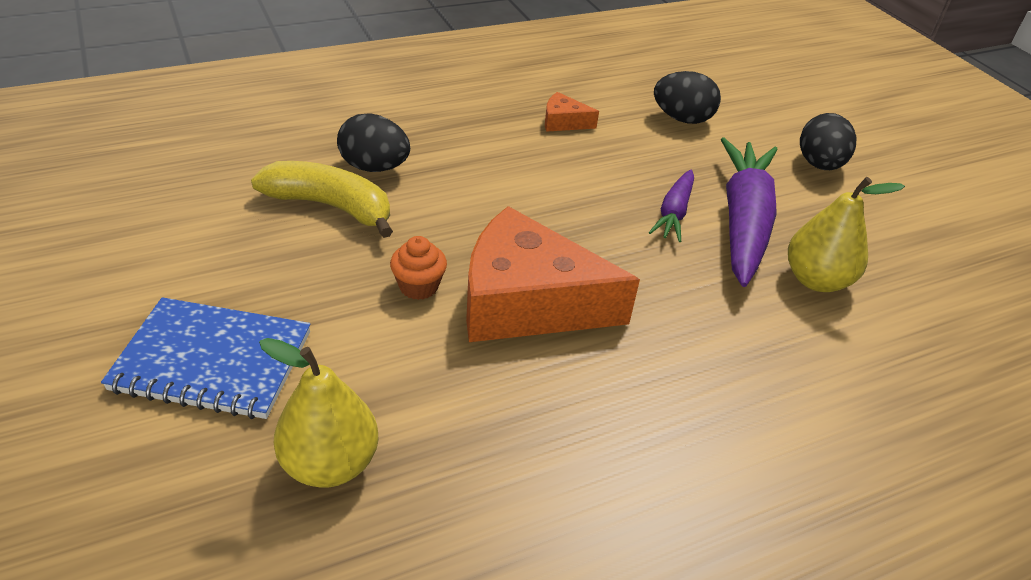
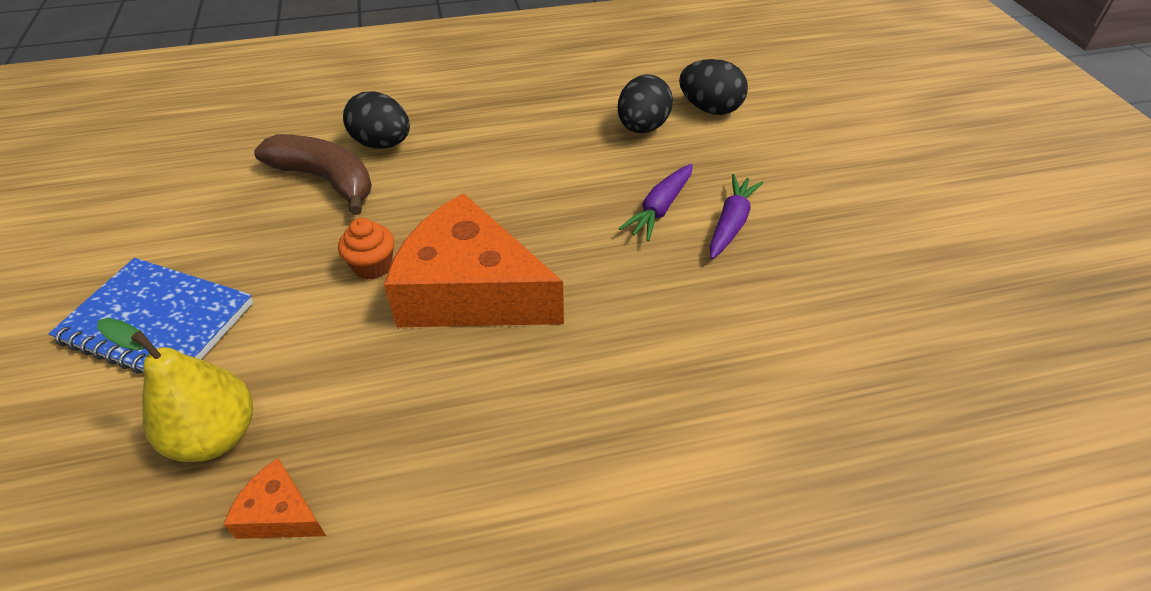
camera: 15 degrees right, 5 degrees up
(330, 206) = (326, 180): yellow banana -> brown banana
(563, 122) = (584, 107): orange cheese -> orange cheese (280, 513)
(743, 222) = (731, 224): purple carrot -> purple carrot, size x0.52
(816, 280) = (787, 294): yellow pear -> none
(819, 165) = (842, 166): black egg -> black egg (642, 128)

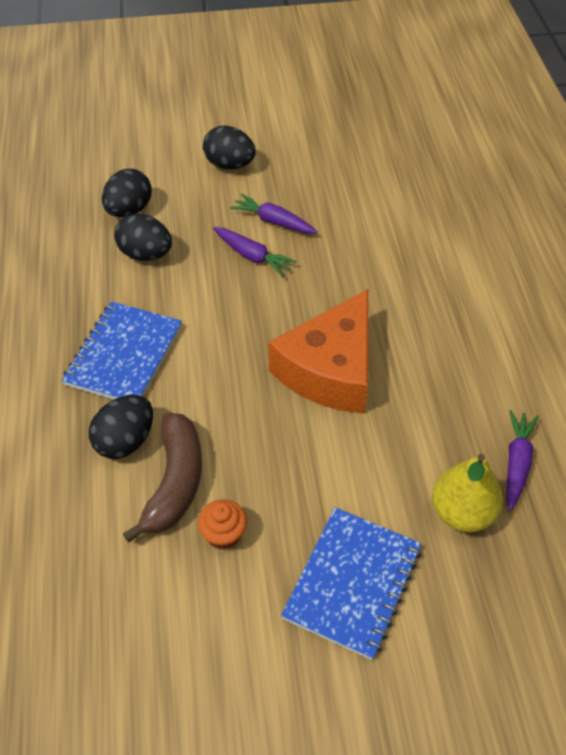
camera: 85 degrees left, 5 degrees up
(280, 513) = (516, 463): orange cheese -> purple carrot
(326, 180) = (175, 482): brown banana -> brown banana turned 150 degrees clockwise
(373, 266) = (297, 434): orange cupcake -> orange cupcake (223, 534)
(492, 130) = (124, 355): none -> blue notebook
(827, 176) = (230, 165): none -> black egg

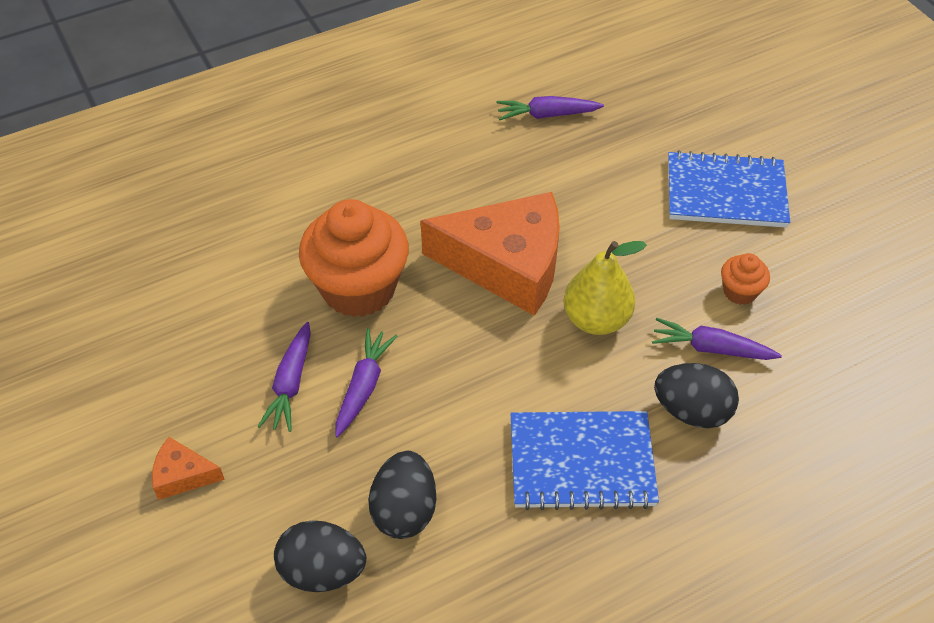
camera: 110 degrees left, 0 degrees up
(175, 482) = (712, 348): brown banana -> purple carrot
(230, 165) = (183, 475): black egg -> orange cheese
(344, 273) = (358, 288): none -> orange cupcake
(462, 512) = (617, 140): yellow pear -> yellow pear (596, 319)

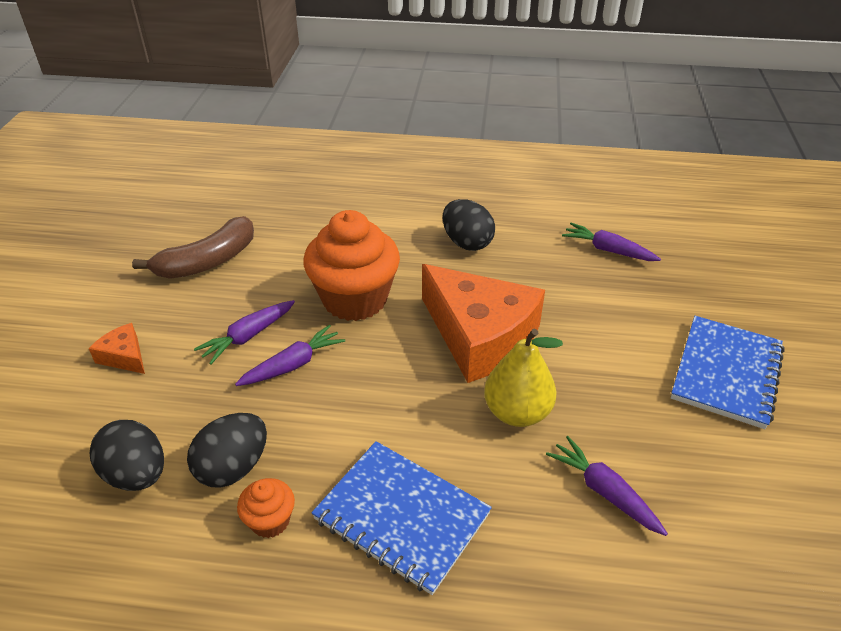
camera: 35 degrees right, 10 degrees down
(160, 327) = (208, 261): none -> brown banana
(691, 411) = (538, 534): black egg -> black egg (467, 243)
(725, 193) = (726, 373): blue notebook -> blue notebook turned 75 degrees clockwise
(740, 292) = (673, 459): orange cupcake -> orange cupcake (270, 521)

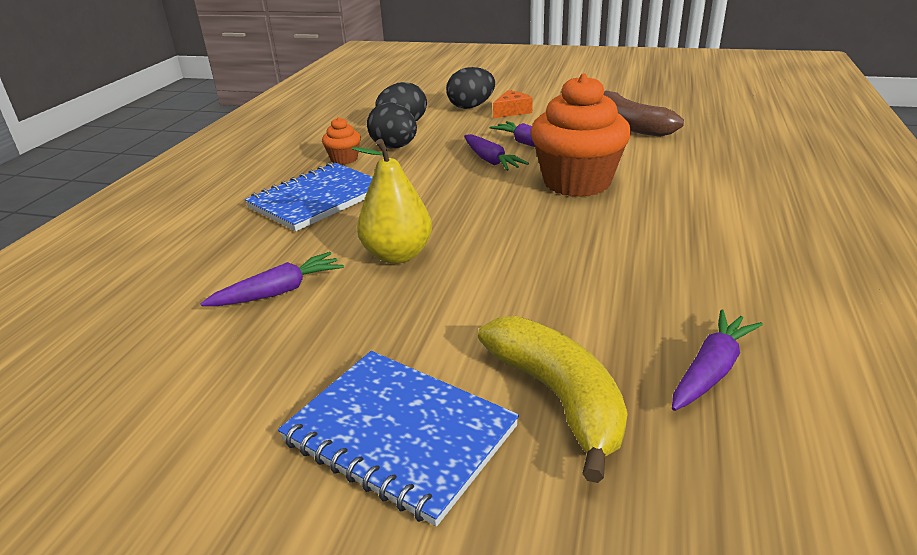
camera: 100 degrees right, 10 degrees down
(467, 243) = (695, 246): black egg -> black egg (471, 106)
(480, 336) = (513, 243): orange cheese -> none
(659, 307) = (558, 397): none -> yellow banana

